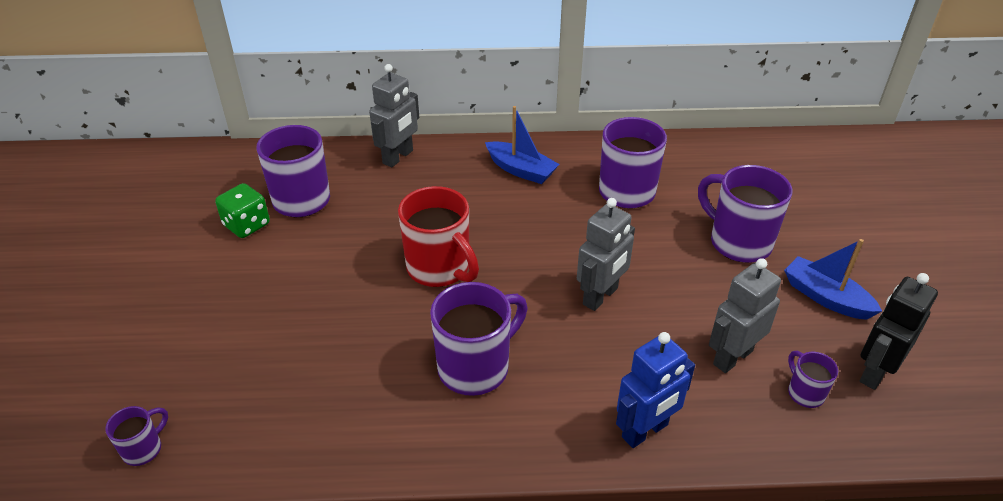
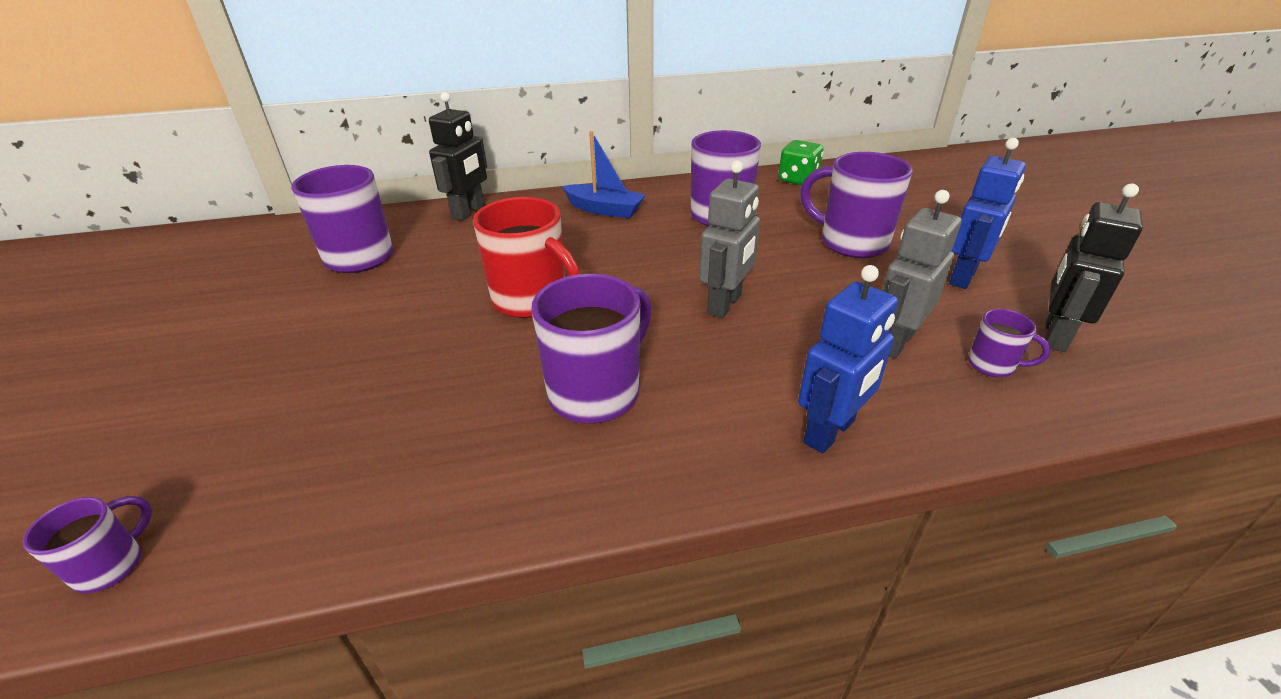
camera: 10 degrees left, 5 degrees down
(247, 225) = (291, 286): green dice -> green dice (798, 179)
(398, 157) = (469, 212): grey robot -> black robot
(804, 393) = (992, 365): purple mug -> purple mug turned 150 degrees clockwise
(825, 297) = (963, 277): blue boat -> blue robot

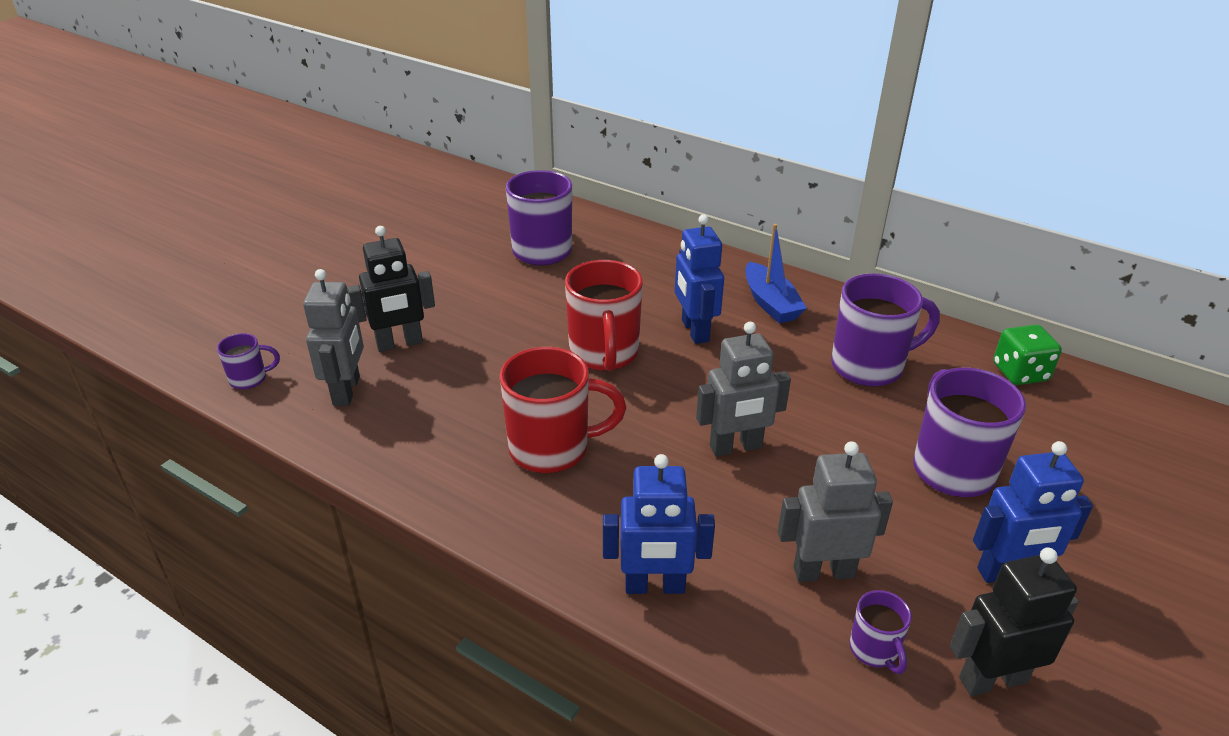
camera: 45 degrees right, 0 degrees up
(293, 485) = (347, 391): none -> grey robot
(469, 212) = (661, 248): black robot -> black robot (400, 344)
(578, 250) = (694, 331): none -> blue robot
(596, 392) = (552, 448): purple mug -> red mug

